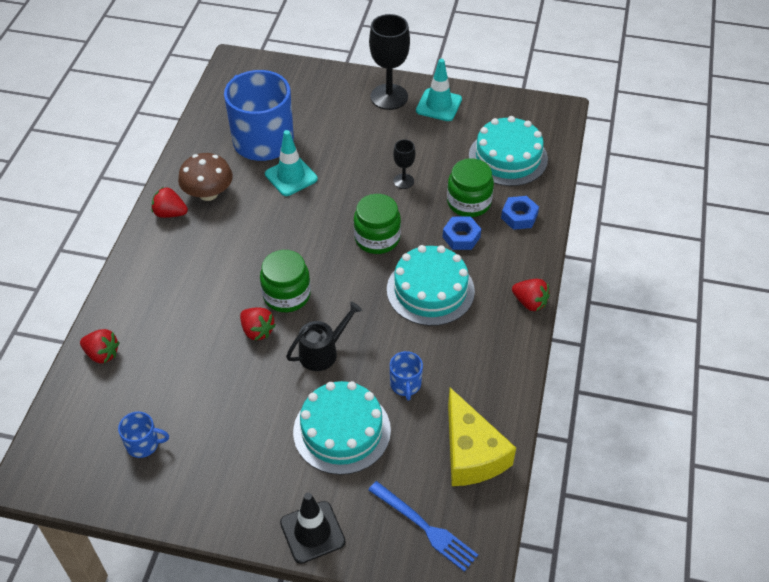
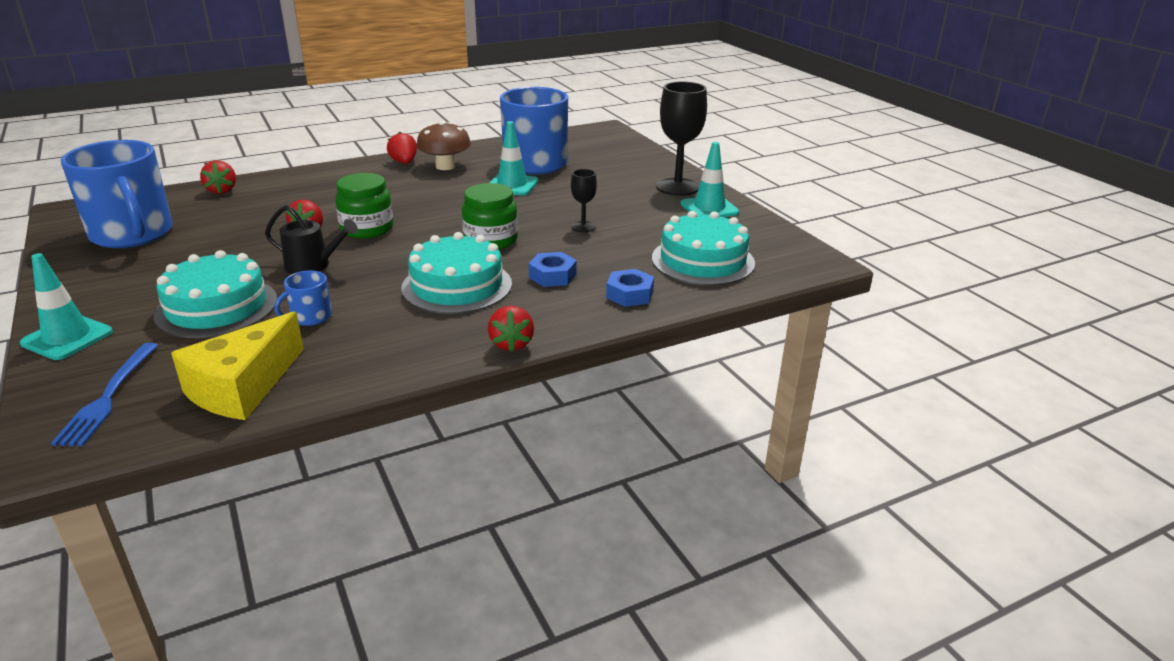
camera: 50 degrees right, 20 degrees down
(143, 444) = (132, 234): blue mug -> blue mug, size x2.36
(312, 532) = (67, 338): black traffic cone -> turquoise traffic cone
(469, 202) = (606, 263): green jar -> none

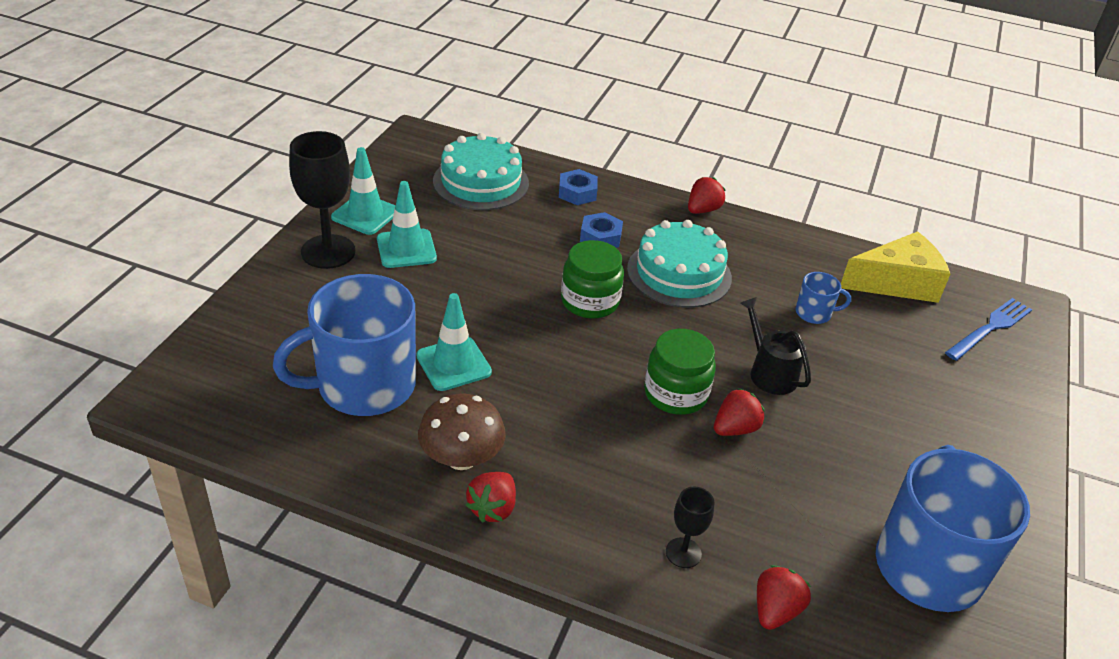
camera: 135 degrees left, 10 degrees up
(67, 338) = (1017, 412): turquoise traffic cone -> turquoise traffic cone (406, 249)
(217, 307) = (882, 371): turquoise cake -> none
(583, 227) = (495, 265): black goblet -> black goblet (683, 553)

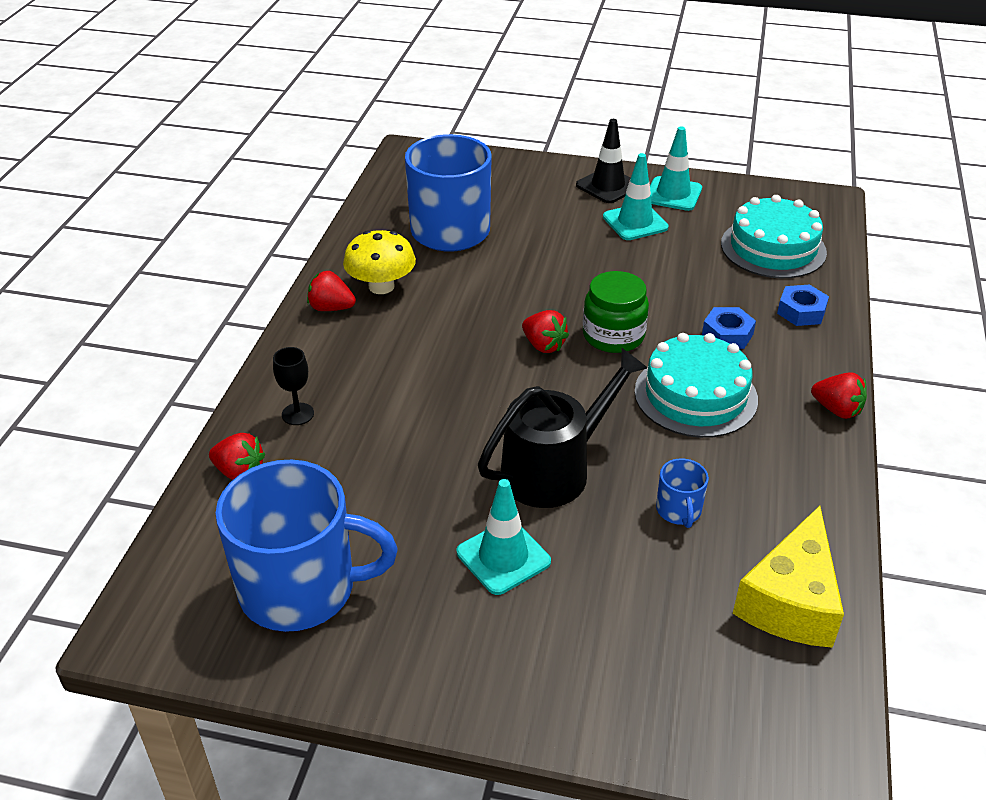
camera: 85 degrees right, 0 degrees up
(328, 252) = (608, 186): black goblet -> black traffic cone
(453, 364) = (490, 268): turquoise traffic cone -> turquoise traffic cone (503, 557)
(461, 458) = (381, 286): brown mushroom -> yellow mushroom
(675, 394) = (496, 401): green jar -> none
(735, 428) = (459, 444): red strawberry -> red strawberry (543, 345)
(769, 372) = (554, 470): black watering can -> black watering can, size x1.60
(897, 282) = (791, 600): yellow cheese -> yellow cheese turned 45 degrees clockwise
(990, 328) = (739, 705): blue fork -> none

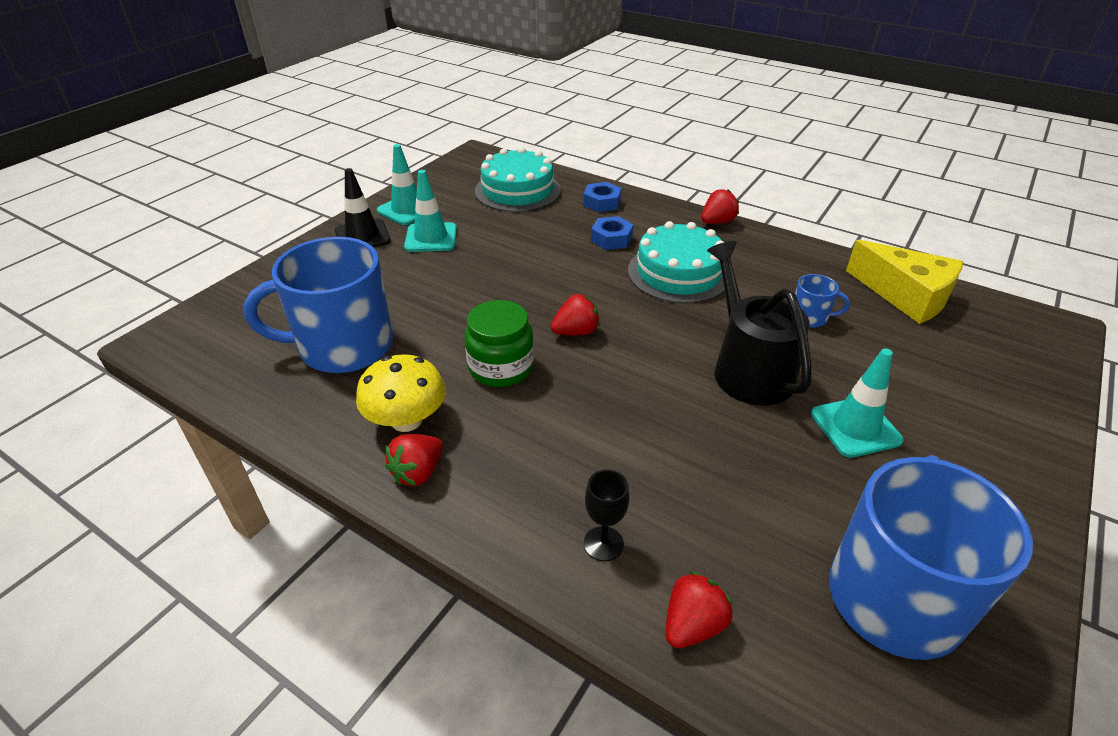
camera: 70 degrees left, 0 degrees up
(613, 336) = (583, 291): green jar -> green jar (501, 367)

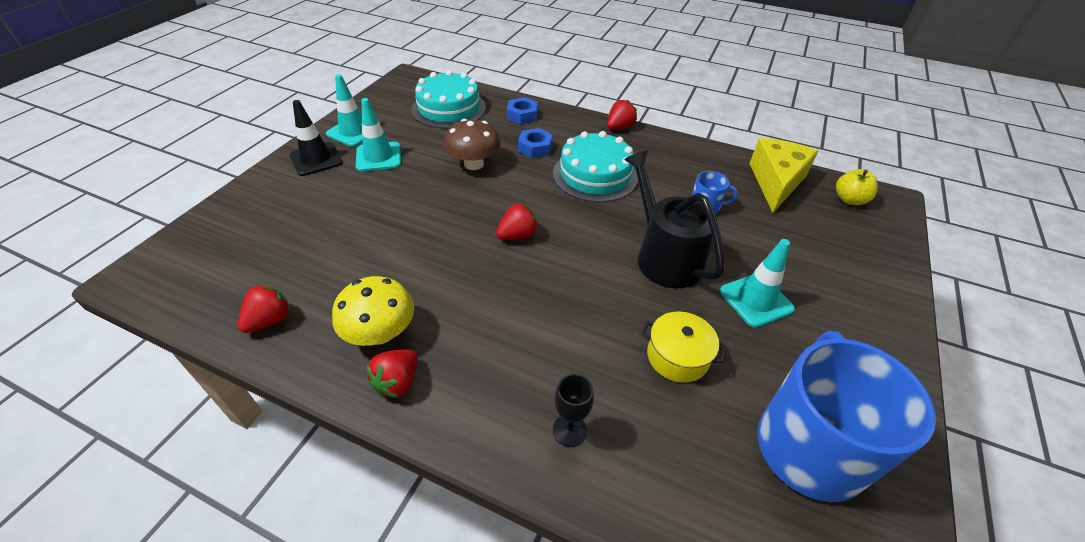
camera: 10 degrees left, 5 degrees up
(343, 346) = (312, 267): blue mug -> none
(501, 367) = (458, 274): green jar -> none
(537, 252) = (474, 164): none -> brown mushroom
(692, 625) = (655, 496): red strawberry -> red strawberry (270, 320)
(746, 479) = (677, 356): none -> yellow pot
(906, 296) = (776, 182): yellow cheese -> yellow cheese turned 105 degrees counterclockwise
(1001, 323) = (849, 200): none -> yellow apple

